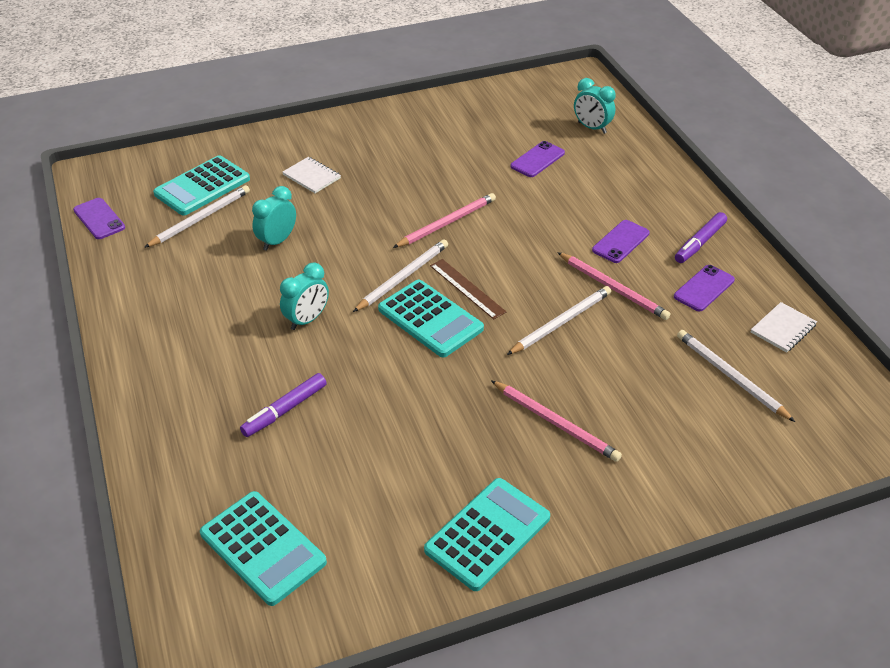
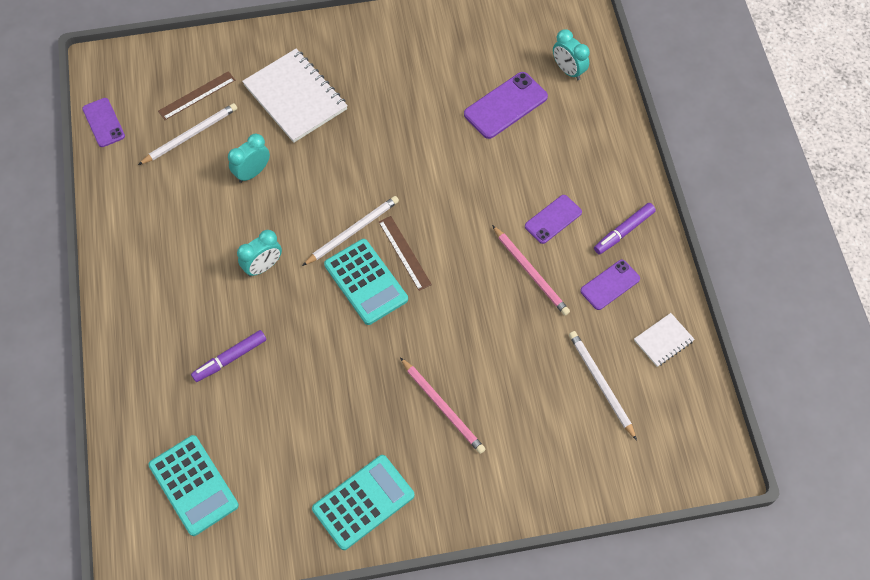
camera: 10 degrees right, 20 degrees up
(202, 186) = (197, 95): turquoise calculator -> brown ruler
(312, 176) = (295, 97): white notebook -> white notebook, size x2.03
(446, 223) = (404, 173): pink pencil -> none
(537, 160) = (505, 105): purple phone -> purple phone, size x1.52
(561, 323) = (475, 303): white pencil -> none

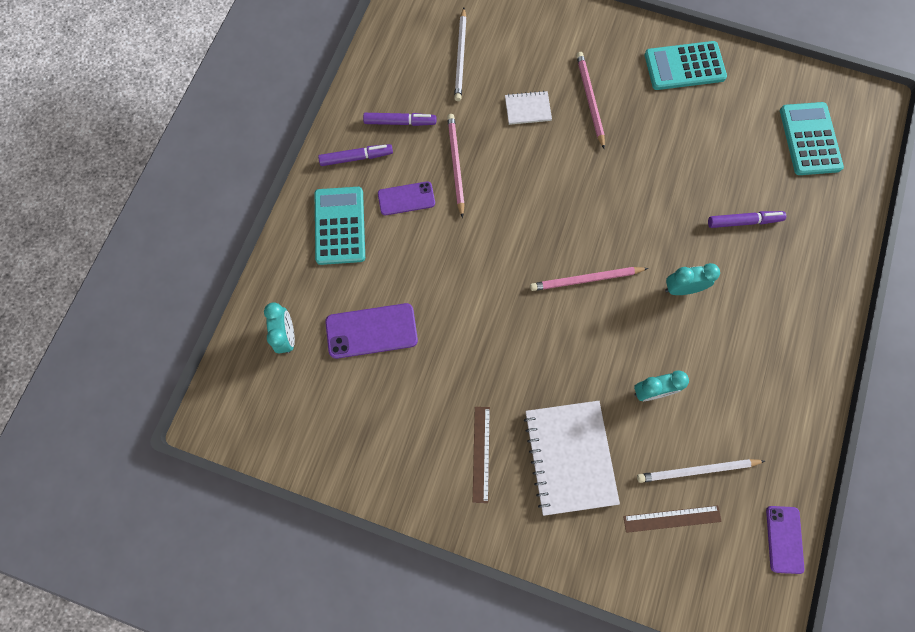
camera: 150 degrees left, 10 degrees up
(352, 232) = (586, 279): white pencil -> pink pencil
(365, 282) = (598, 227): turquoise calculator -> turquoise calculator (340, 226)
(404, 253) = (551, 236): brown ruler -> brown ruler (481, 454)
(610, 285) = (400, 122): purple phone -> purple marker
(663, 341) = (391, 62): white notebook -> white notebook (527, 109)

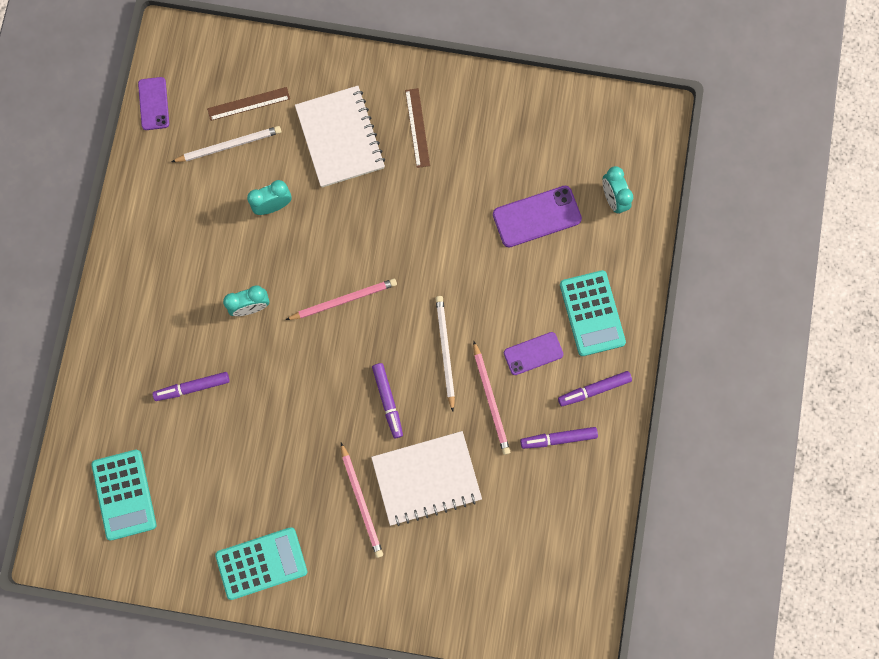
camera: 170 degrees right, 5 degrees up
(460, 56) = (509, 532): white pencil -> white pencil (445, 351)
(527, 109) = (426, 478): white notebook -> white notebook, size x2.03
(554, 179) = (388, 401): none -> purple marker

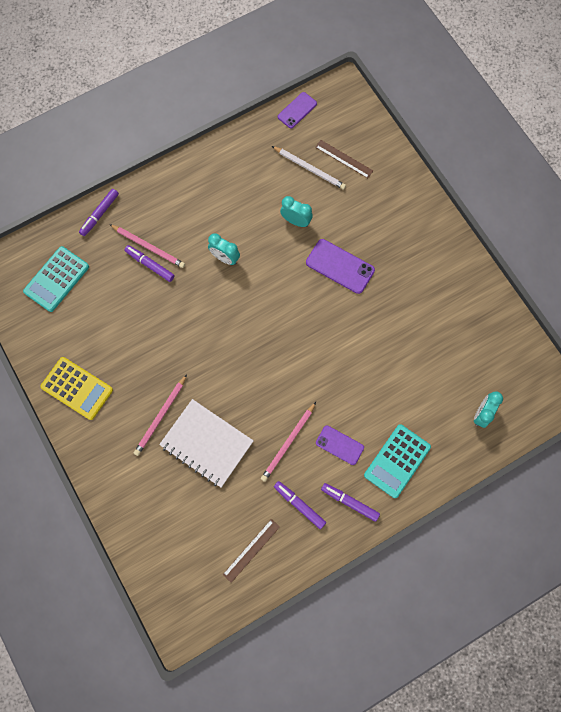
camera: 50 degrees right, 5 degrees down
(261, 563) = (77, 388): turquoise calculator -> yellow calculator
(340, 138) = (370, 224): white notebook -> none
(343, 300) = (274, 306): pink pencil -> pink pencil (148, 247)
(388, 401) = (235, 381): purple marker -> purple marker (100, 214)
(417, 128) = (417, 262): brown ruler -> brown ruler (251, 550)
(445, 351) = (294, 390): white pencil -> none
(536, 216) = (427, 376): purple phone -> purple phone (340, 266)

